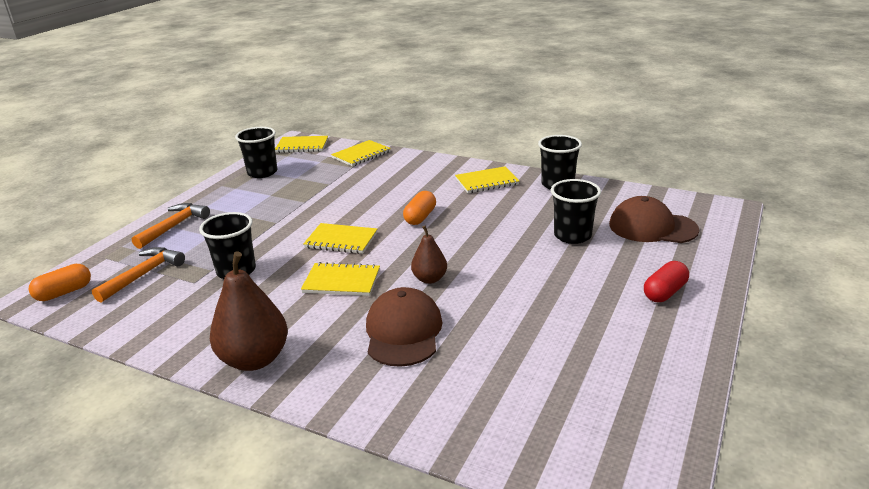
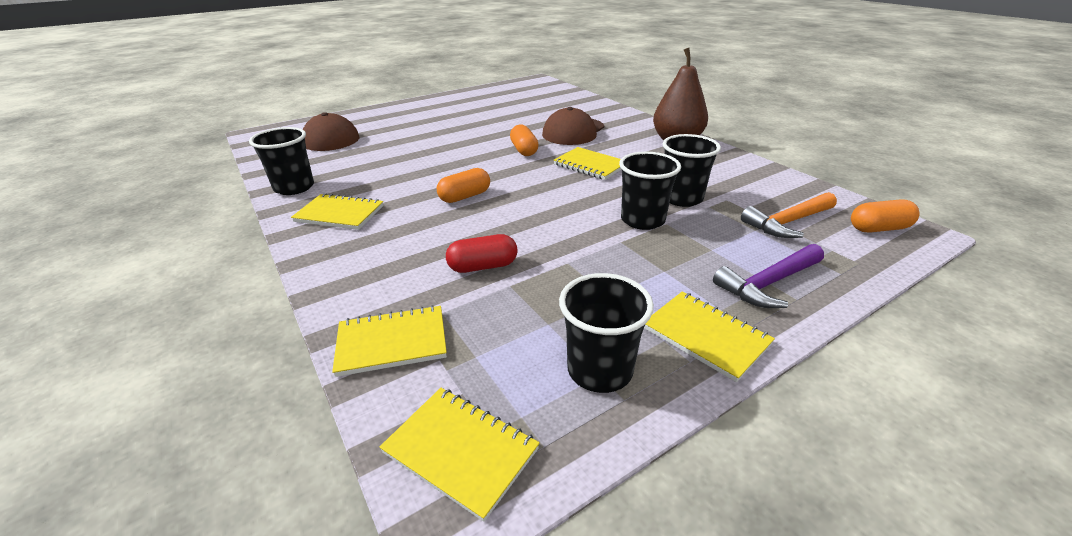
camera: 150 degrees left, 5 degrees up
(174, 226) = (768, 284): orange hammer -> purple hammer
(341, 240) = (563, 197): yellow notebook -> yellow notebook (706, 336)
(429, 279) = (524, 150): brown pear -> orange capsule
(572, 236) = (384, 147): black cup -> black cup (642, 220)
(664, 292) = (407, 112): red capsule -> red capsule (483, 266)

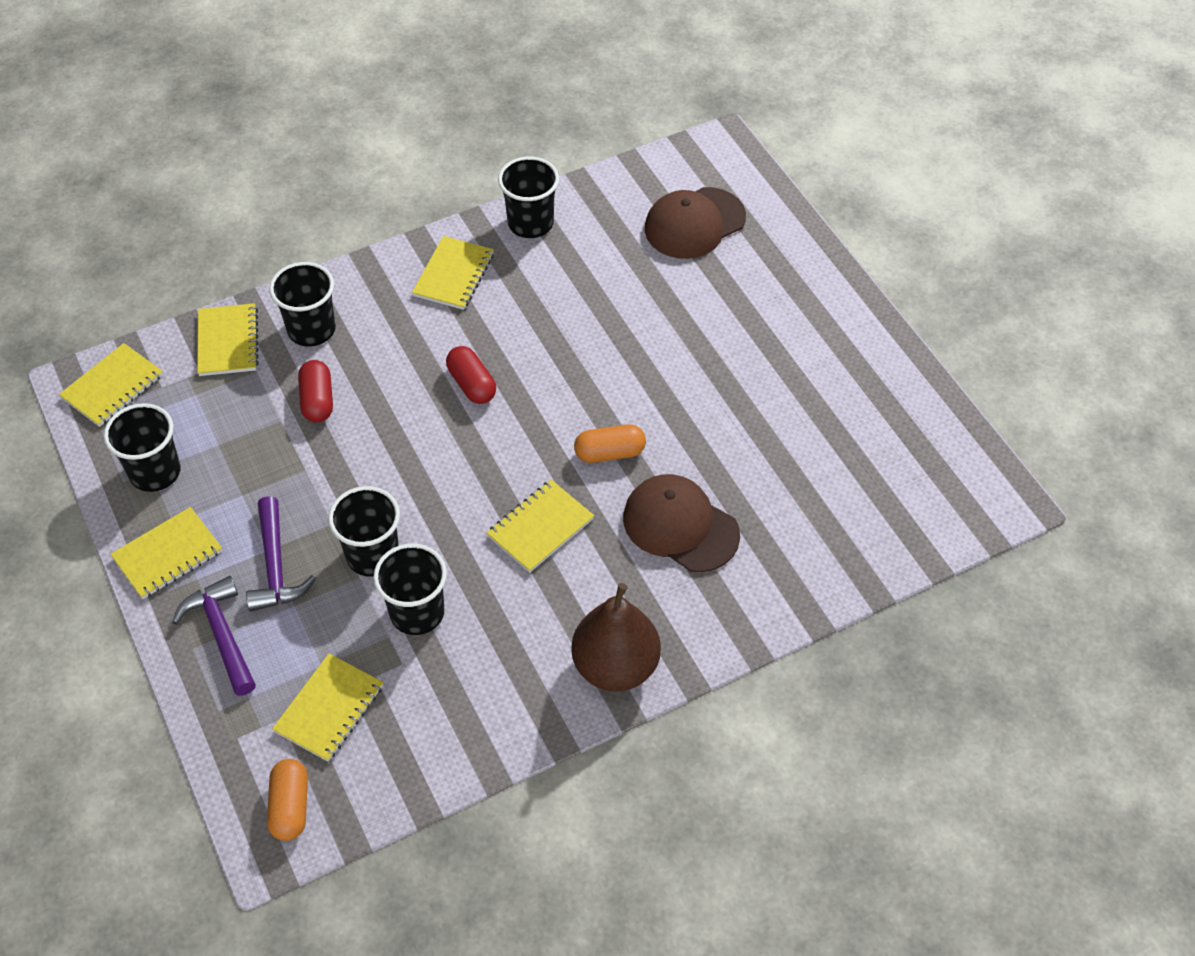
camera: 95 degrees right, 20 degrees up
(387, 282) = (311, 330): none -> black cup
(465, 197) = (472, 384): orange capsule -> red capsule
(679, 264) = (276, 566): none -> purple hammer
(787, 222) = (329, 709): orange hammer -> yellow notebook

